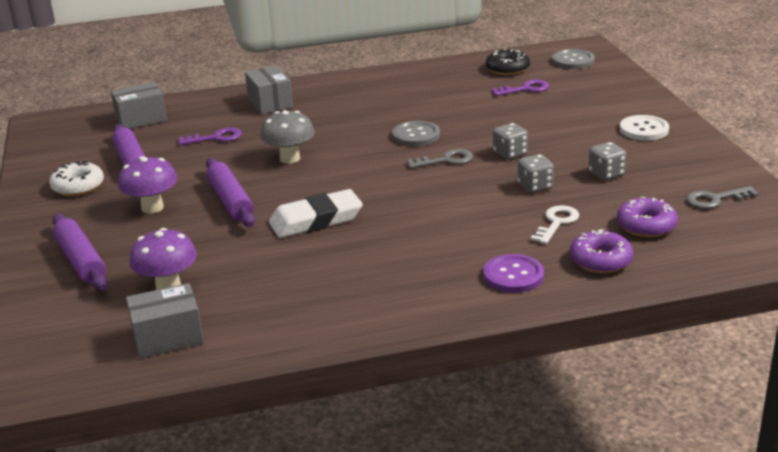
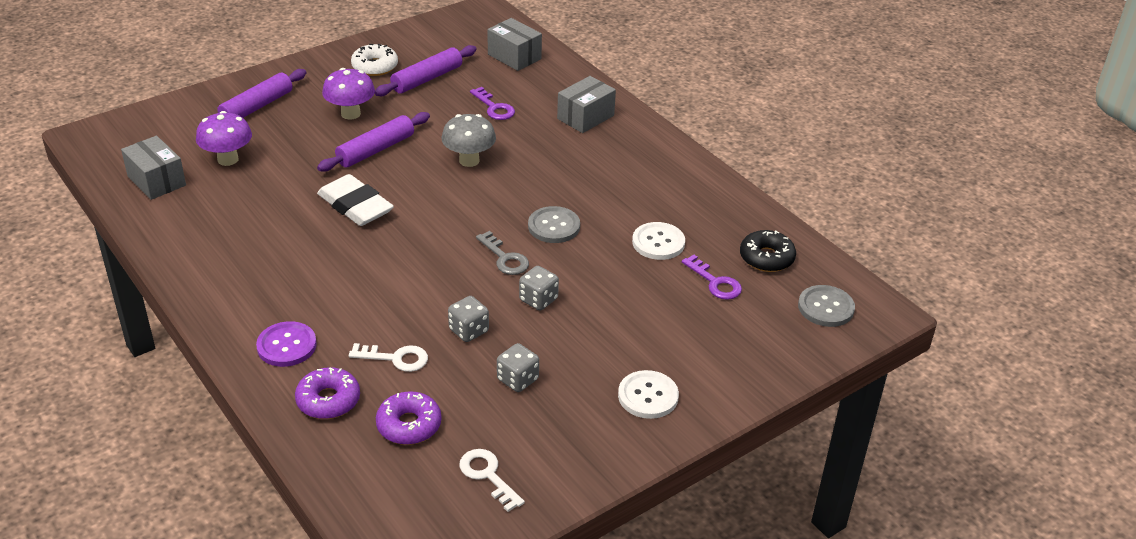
camera: 65 degrees right, 10 degrees up
(465, 100) = (658, 242): none -> white button
(715, 199) = (488, 476): grey key -> white key

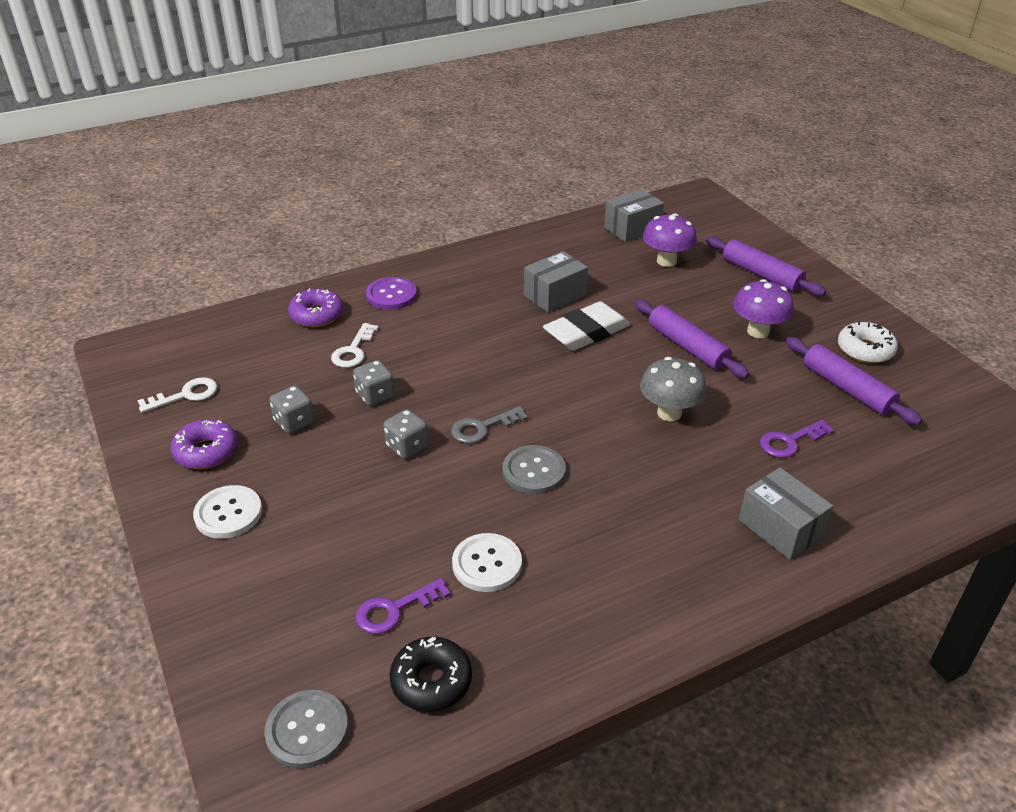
camera: 100 degrees right, 0 degrees up
(409, 425) = (267, 355): purple donut -> purple donut (206, 451)
(514, 56) = (929, 470): grey box -> grey box (555, 295)

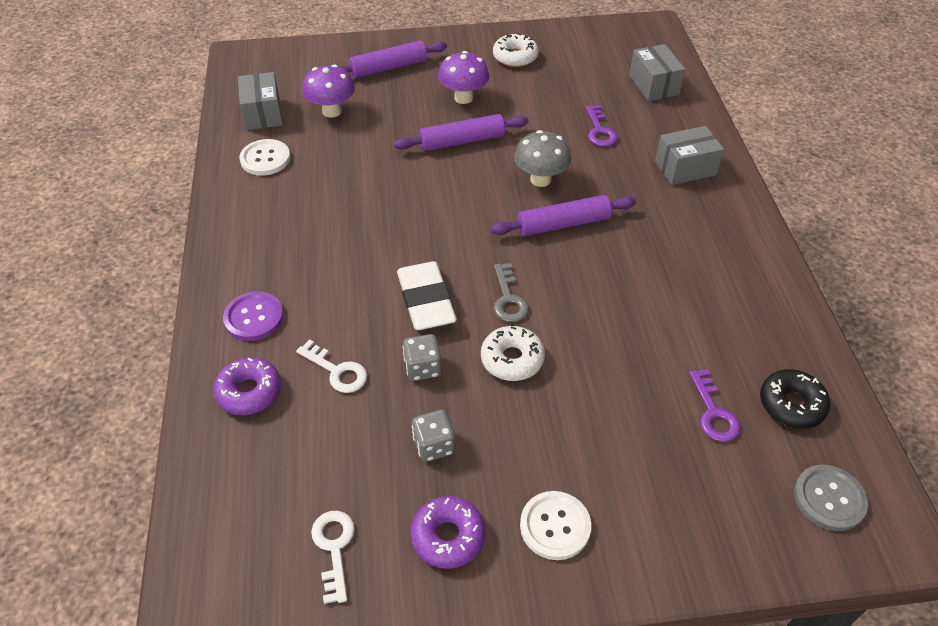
camera: 70 degrees left, 10 degrees up
(407, 447) = (512, 359): grey dice -> white donut
(487, 564) = (677, 339): white button -> white button (265, 159)
(534, 471) = (579, 280): grey button -> none
(555, 295) = (337, 196): grey box -> grey box (654, 85)
(586, 332) = (407, 193): white eraser -> white eraser (426, 300)
(847, 389) = (554, 82): purple rolling pin -> purple rolling pin (563, 224)

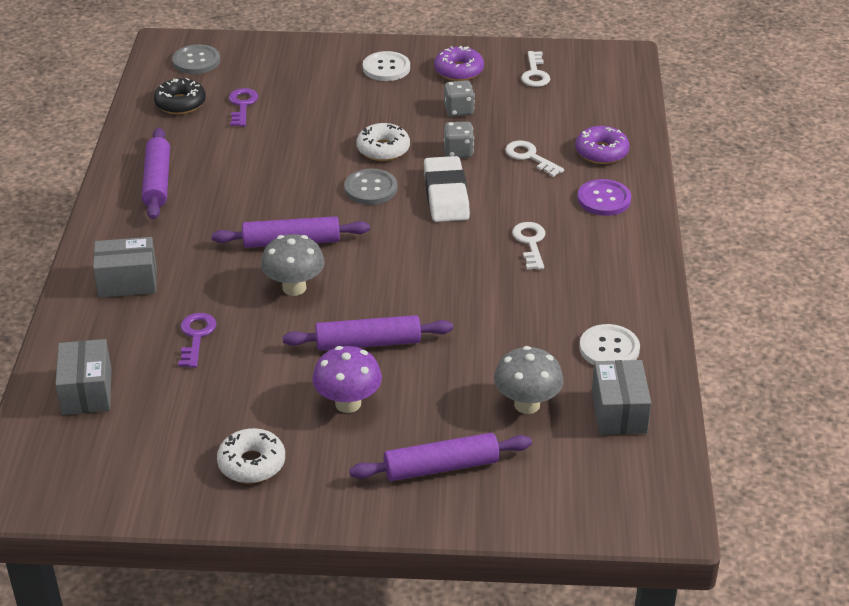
camera: 170 degrees left, 10 degrees down
(332, 111) = (527, 404): purple mushroom -> grey mushroom
(333, 252) = (530, 243): none -> white key
(508, 298) = (371, 188): grey key -> grey button
(734, 278) = (157, 181): none -> purple rolling pin

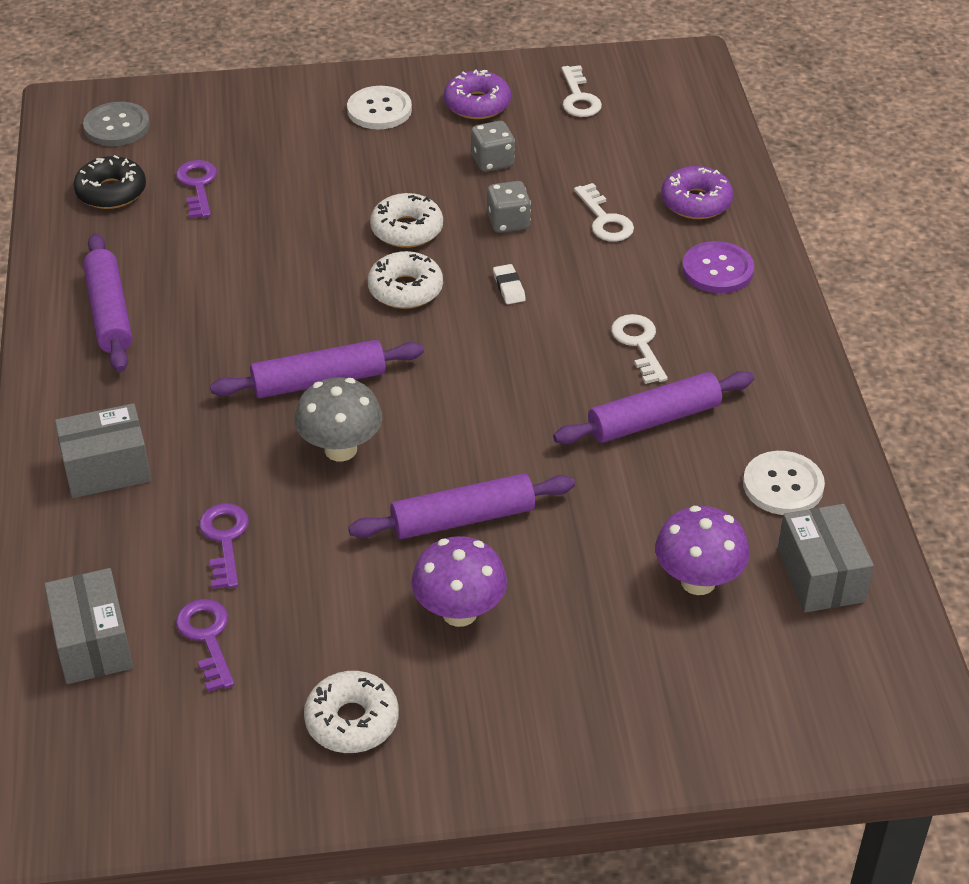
camera: 10 degrees left, 5 degrees up
(166, 398) = (207, 638): none -> purple key
(371, 188) = (405, 289): grey button -> white donut
(441, 467) = (609, 689): purple rolling pin -> purple rolling pin (653, 419)
(446, 195) = (509, 287): white eraser -> white eraser, size x0.42
(527, 404) = (698, 581): grey mushroom -> purple mushroom
(530, 157) = (605, 219): white key -> white key turned 150 degrees counterclockwise

